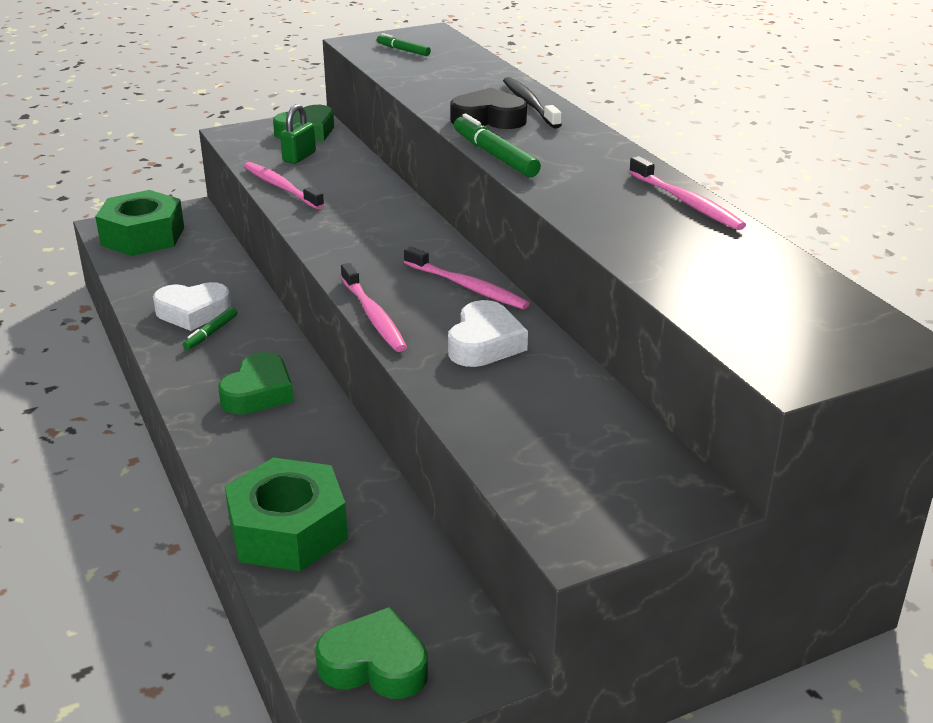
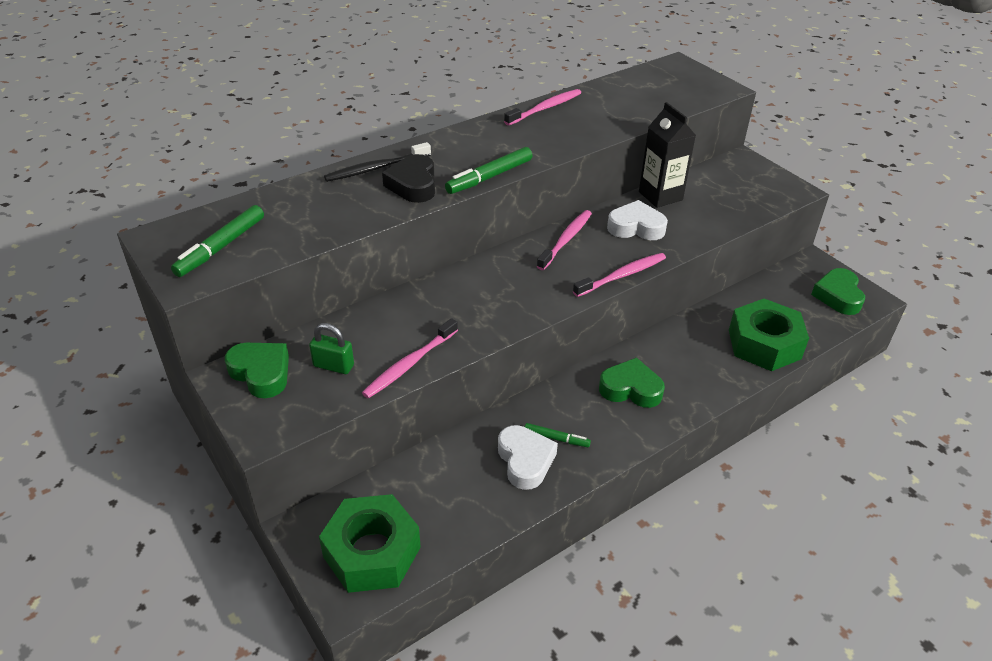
camera: 100 degrees left, 10 degrees up
(403, 50) = (221, 247): green marker -> green marker, size x1.68
(570, 379) = (660, 196): none -> black carton

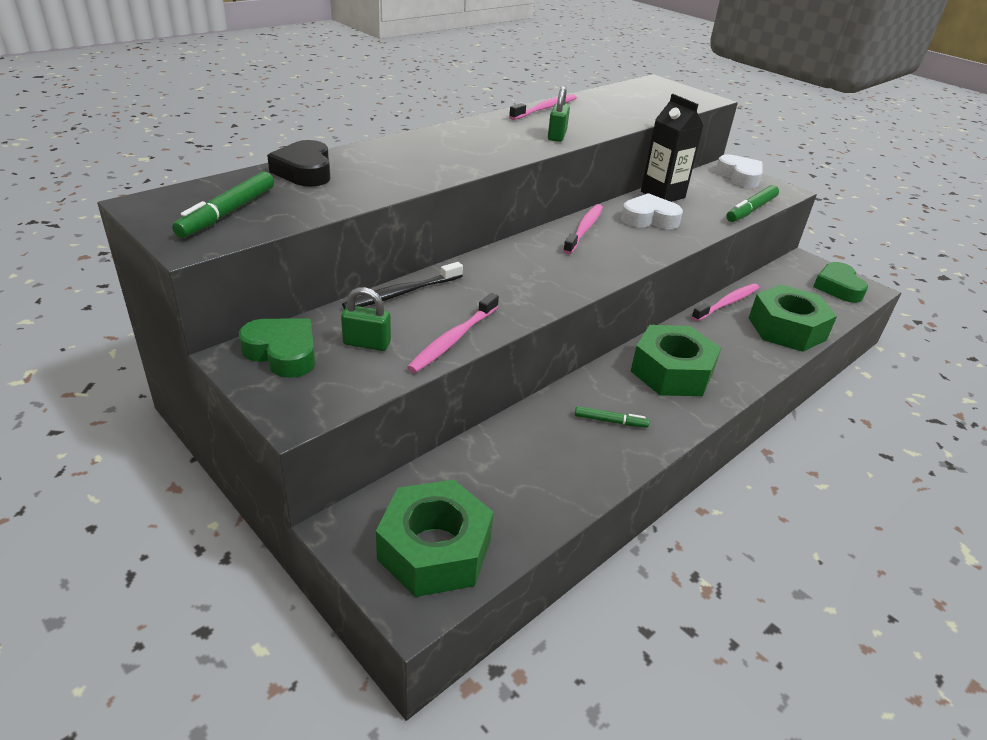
camera: 10 degrees left, 5 degrees down
(376, 168) = (387, 150): black toothbrush -> black toothbrush (401, 293)
(413, 185) = (432, 163): black heart -> black heart (305, 171)
(489, 177) = (510, 158): green marker -> green marker (751, 210)
(525, 461) = (583, 444): white heart -> white heart (739, 176)
(544, 147) = (557, 136): none -> green padlock
(622, 275) = (651, 258): pink toothbrush -> pink toothbrush (727, 303)
(631, 389) = (672, 372): green heart -> green nut

